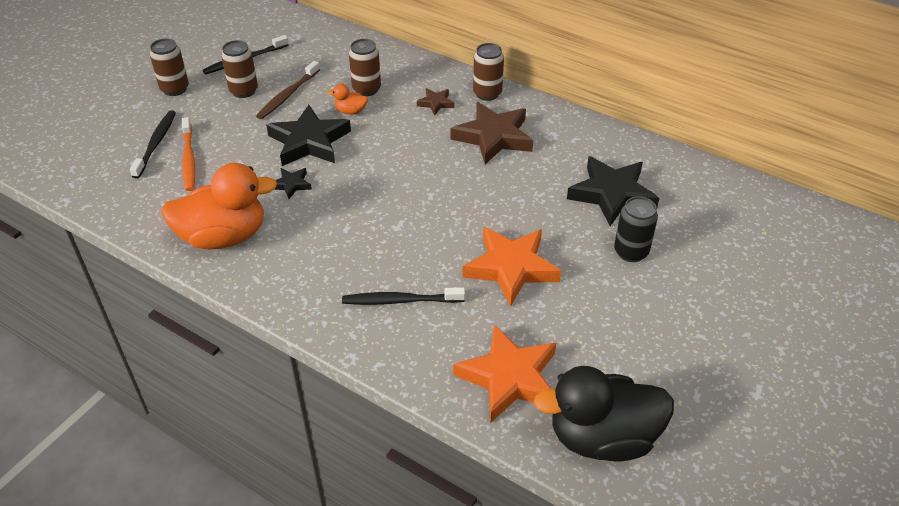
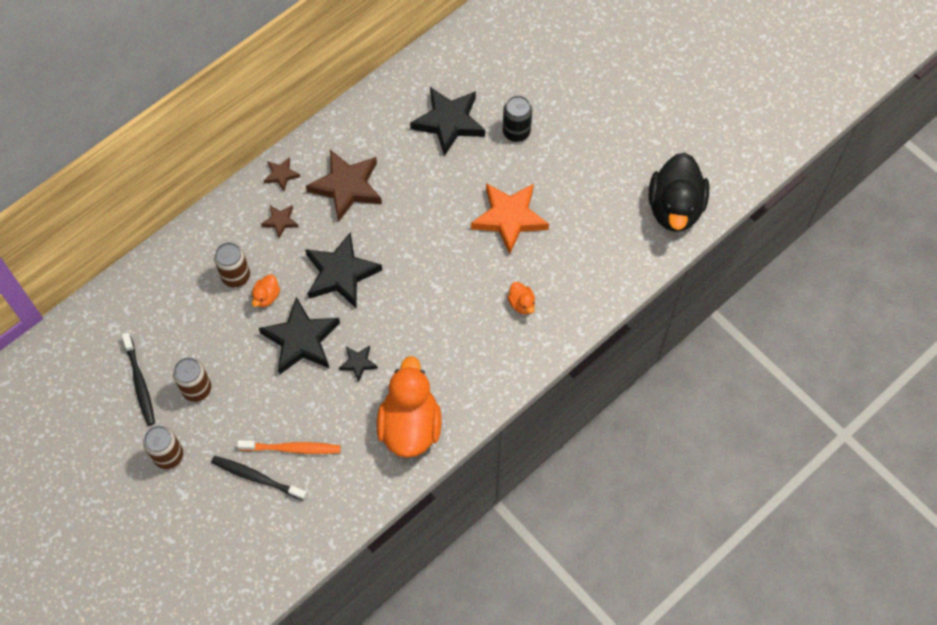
camera: 75 degrees left, 20 degrees up
(287, 95) = (220, 349): brown toothbrush -> none
(391, 153) = (341, 274): none -> black star
(400, 301) = (521, 303): black toothbrush -> orange duck
(487, 93) = (281, 175): brown can -> brown star
(509, 378) = (613, 249): orange star -> none

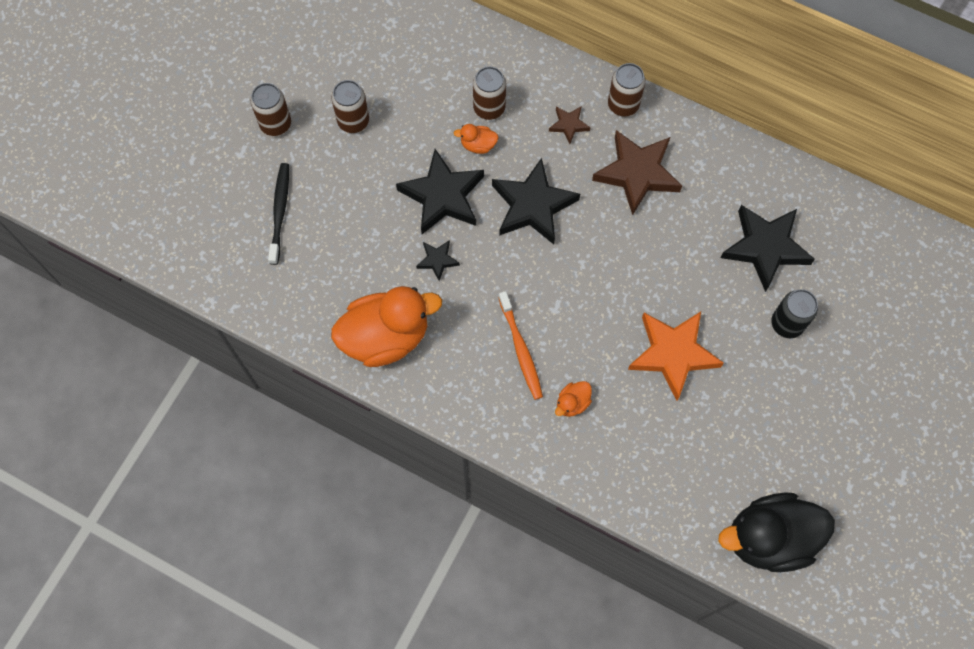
camera: 70 degrees right, 5 degrees up
(140, 383) = (341, 69): black toothbrush -> none
(281, 175) = (623, 105): brown star -> brown can
(292, 448) = (321, 233): orange toothbrush -> orange toothbrush (521, 350)

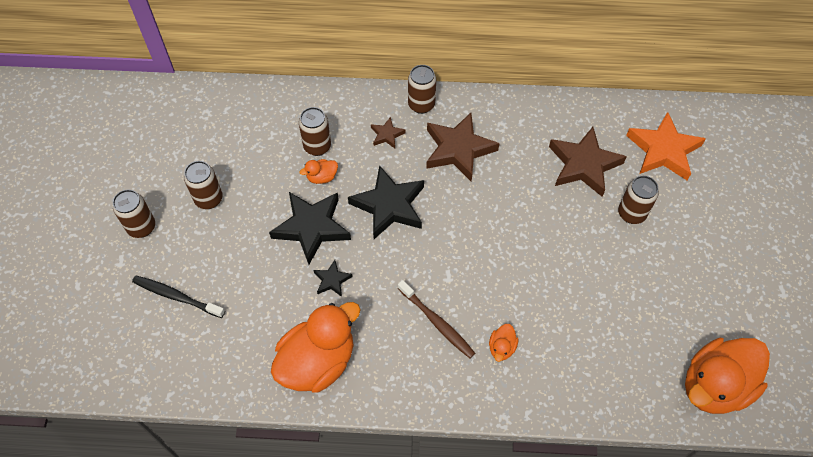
camera: 25 degrees left, 10 degrees down
(280, 211) = (176, 296): black toothbrush -> black toothbrush turned 45 degrees counterclockwise
(521, 350) = (437, 323): orange toothbrush -> brown toothbrush
(673, 354) = (559, 273): orange star -> orange star (663, 150)
(765, 248) = (584, 165): black star -> brown star
(769, 538) = (715, 386): black duck -> orange duck
(787, 324) = (631, 214): black can -> brown can

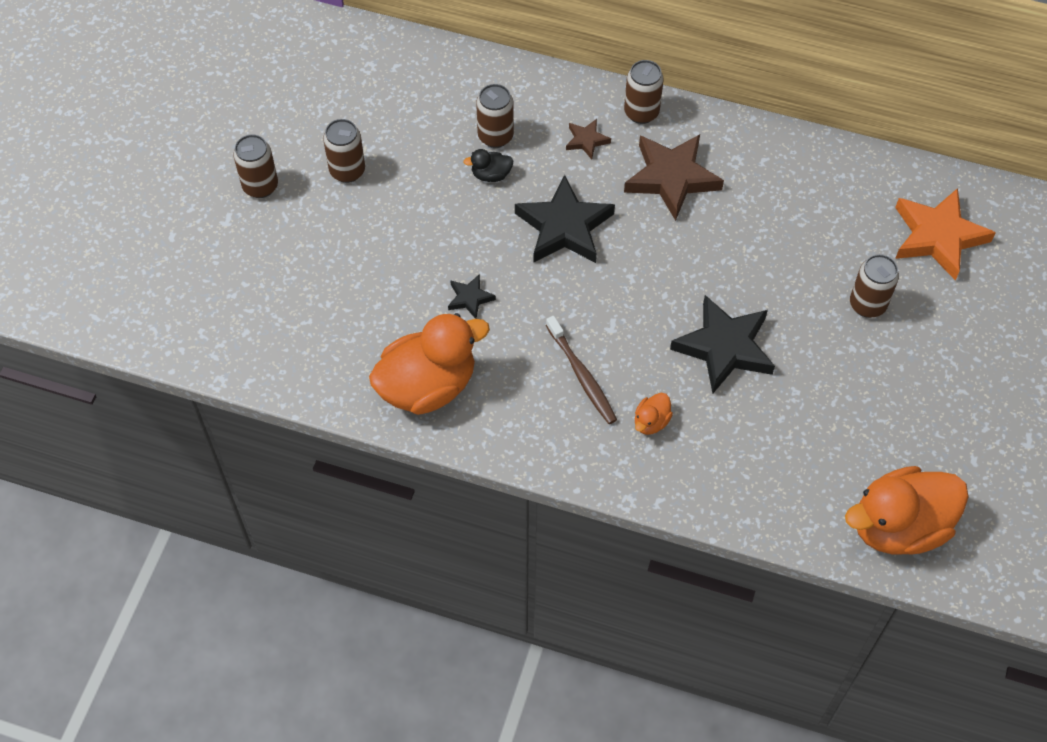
camera: 15 degrees right, 0 degrees up
(176, 296) = (282, 274): black toothbrush -> none
(312, 227) = (462, 232): black star -> black star (724, 347)
(322, 177) = (491, 175): orange duck -> black duck
(584, 165) = (827, 232): brown star -> none

